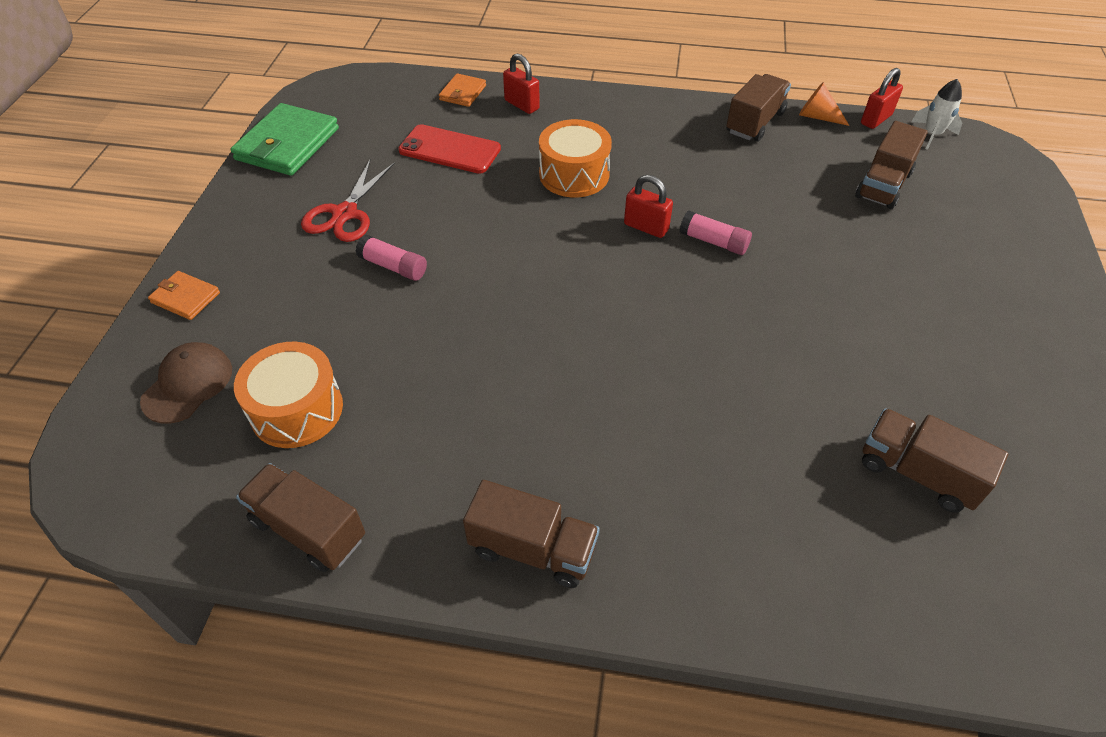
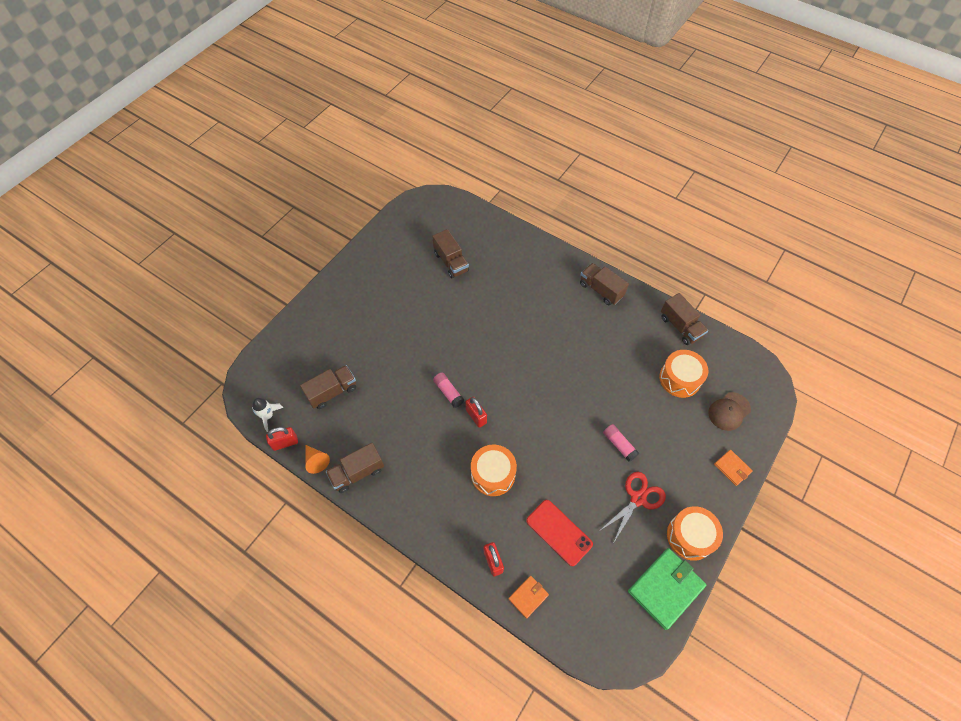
camera: 155 degrees left, 10 degrees up
(257, 199) = (690, 536): none -> orange drum

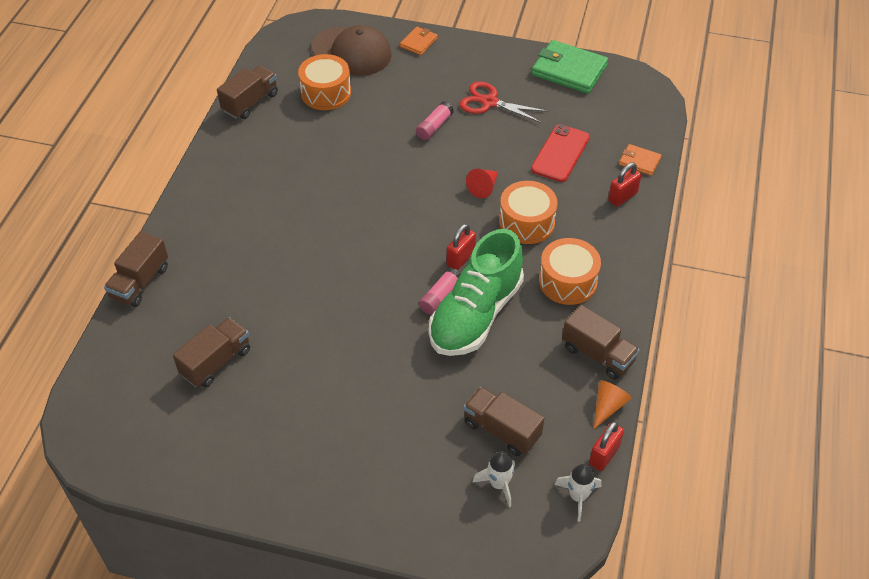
camera: 110 degrees left, 10 degrees down
(285, 443) = (604, 455): red padlock -> red padlock turned 75 degrees clockwise
(299, 377) = (498, 484): none -> white rocket
(424, 408) = (476, 314): none -> green shoe
(540, 457) = (484, 187): none -> red cone
(601, 290) = (216, 182): brown truck -> brown truck (140, 282)
(690, 536) = (508, 61): orange drum -> orange drum (567, 281)
(729, 411) = (352, 52): brown cap -> brown cap, size x1.59

